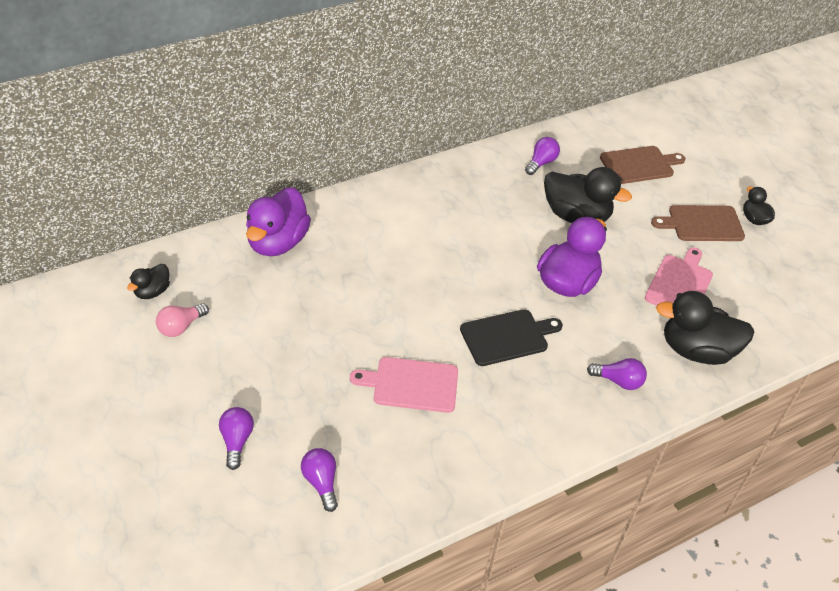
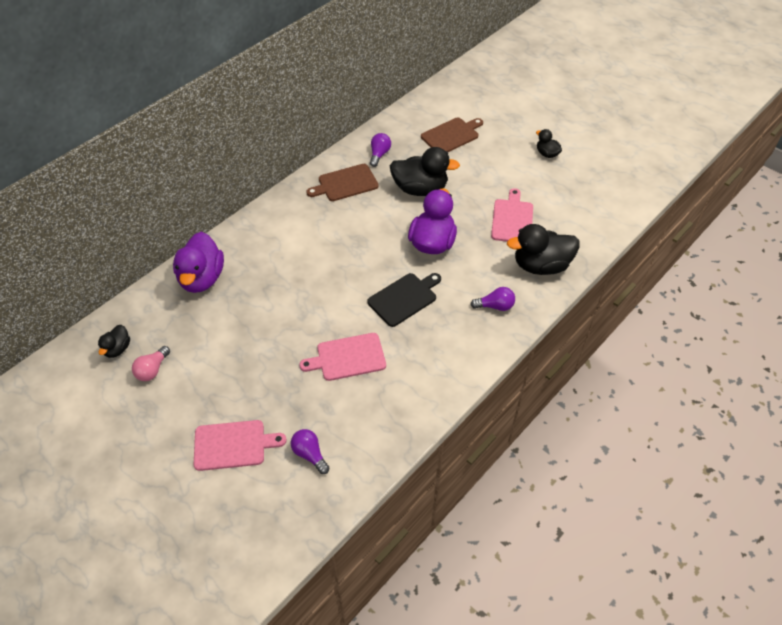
camera: 15 degrees left, 5 degrees up
(236, 441) = (233, 445): purple light bulb -> pink cutting board
(702, 224) = (512, 168): brown cutting board -> brown cutting board (345, 183)

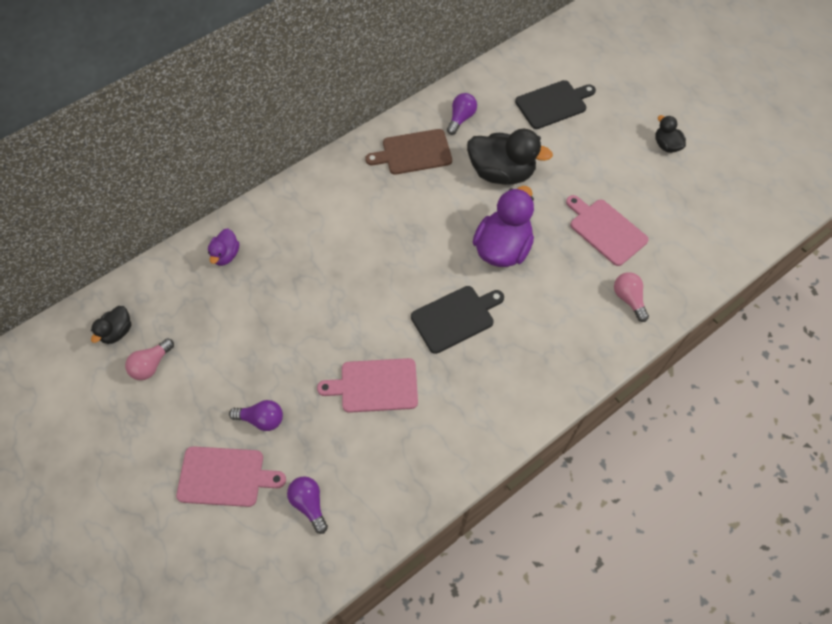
camera: 10 degrees right, 10 degrees up
(202, 278) = (226, 255): purple duck -> purple duck, size x0.51
(451, 135) = (553, 104): brown cutting board -> black cutting board
(495, 306) = (562, 345): purple light bulb -> purple light bulb (261, 419)
(512, 219) = (605, 230): pink cutting board -> pink cutting board turned 60 degrees counterclockwise
(541, 266) = (628, 299): black duck -> pink light bulb

